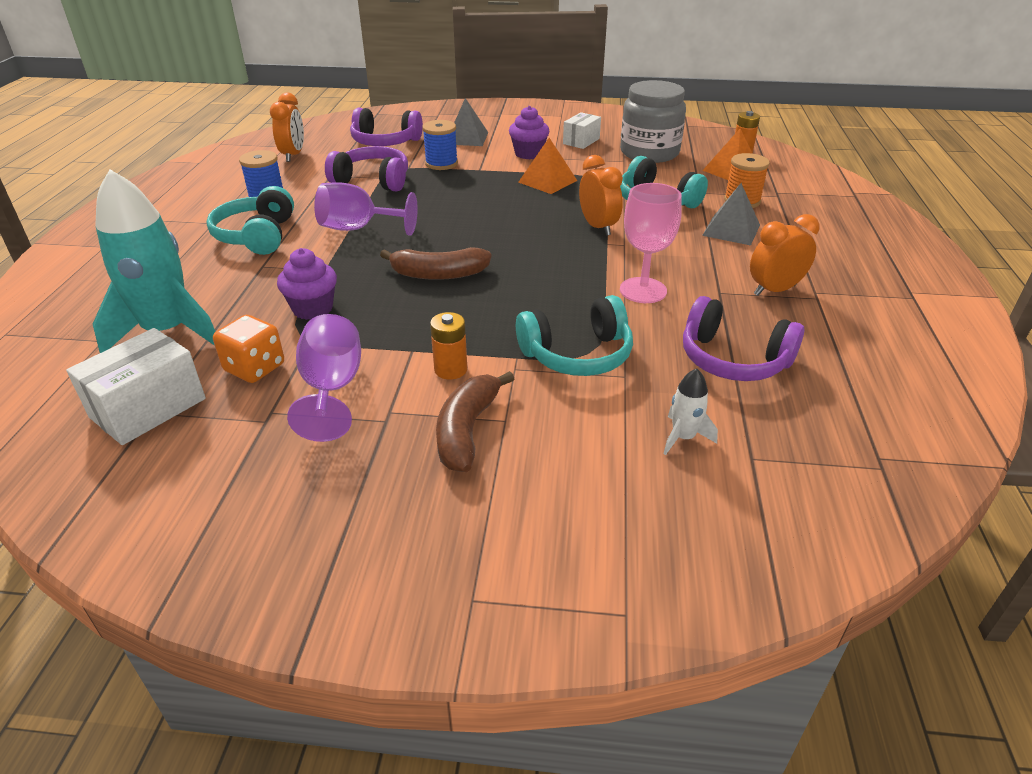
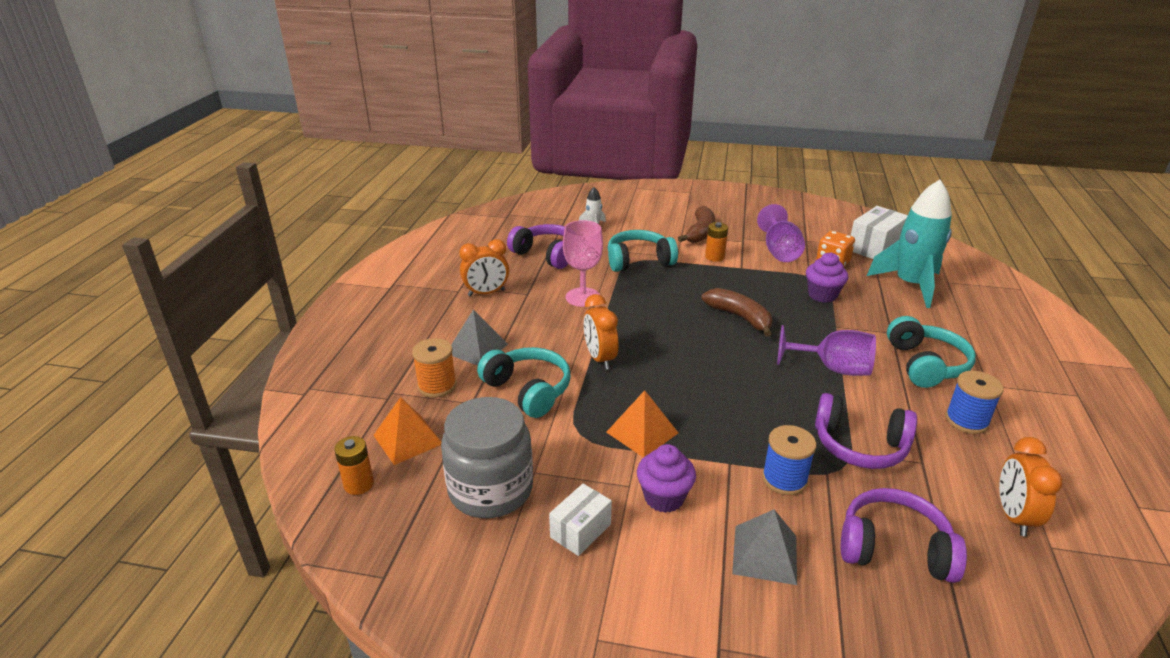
camera: 175 degrees left, 5 degrees down
(439, 274) = (739, 317): brown banana -> brown banana turned 45 degrees clockwise

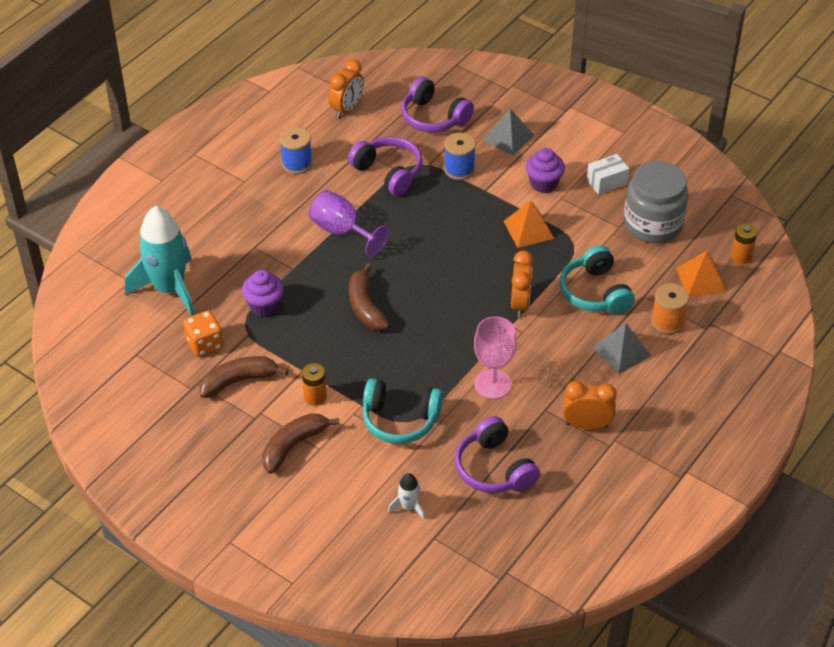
camera: 155 degrees left, 15 degrees up
(779, 251) = (238, 381): purple goblet -> brown banana
(874, 247) = (135, 350): white box -> none
(925, 364) = (267, 211): turquoise headphones -> none

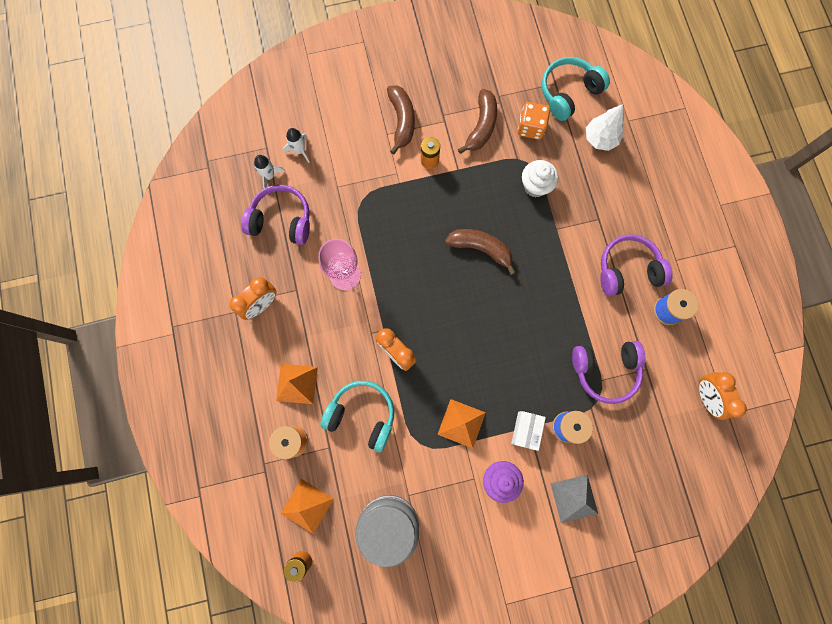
camera: 130 degrees right, 30 degrees up
(169, 289) = (600, 139): turquoise rocket -> white tree
(264, 306) = (535, 186): purple cupcake -> white cupcake
(342, 231) = (567, 288): purple goblet -> none
(400, 420) = (367, 196): turquoise headphones -> turquoise headphones (568, 93)
(434, 117) = (644, 458): purple headphones -> purple headphones (627, 270)
(461, 512) = (269, 176): none -> white rocket
(606, 182) = (461, 532): white box -> white box (526, 430)
(621, 351) = (297, 383): grey pyramid -> orange pyramid

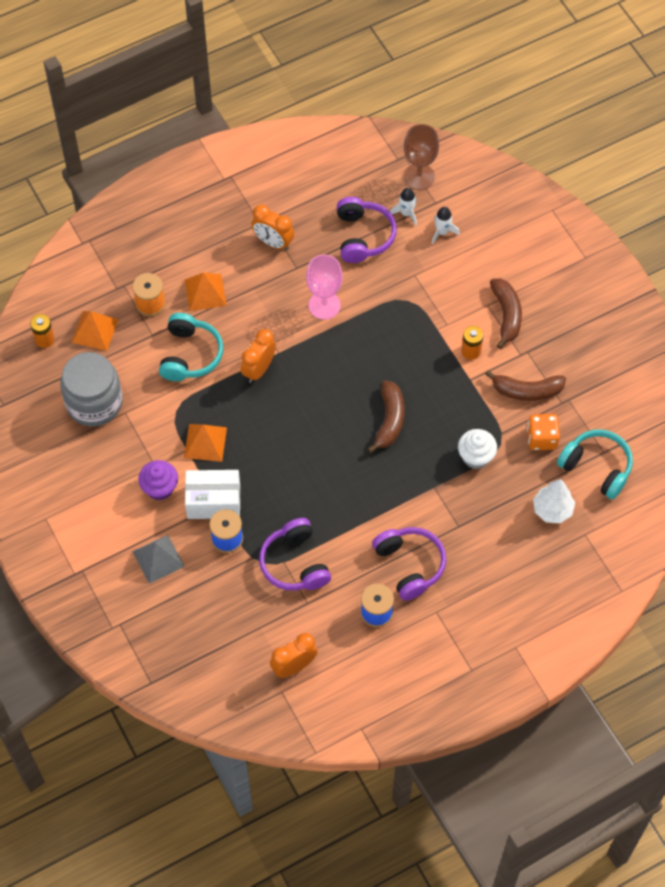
camera: 75 degrees right, 15 degrees down
(233, 154) = (419, 176): none -> brown goblet
(402, 121) = (506, 315): brown banana -> brown banana turned 75 degrees counterclockwise
(526, 430) = (213, 501): white box -> white box, size x1.55

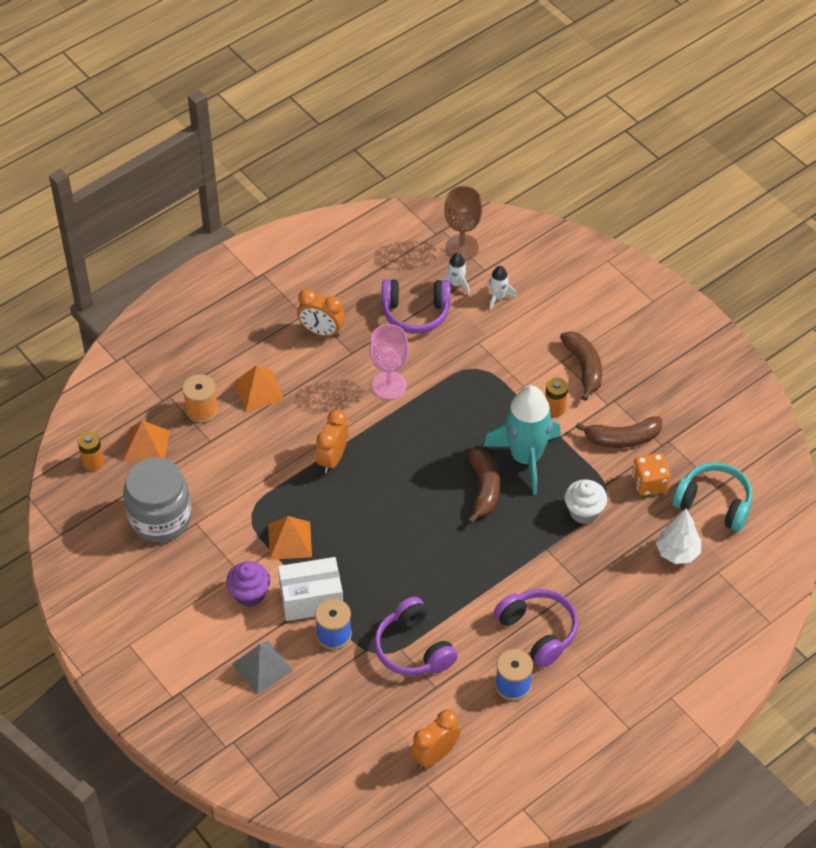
camera: 10 degrees left, 10 degrees down
(190, 355) = (255, 455): turquoise headphones -> none
(363, 236) = (416, 312): purple headphones -> purple headphones turned 105 degrees clockwise
(434, 395) = (525, 457): none -> turquoise rocket

